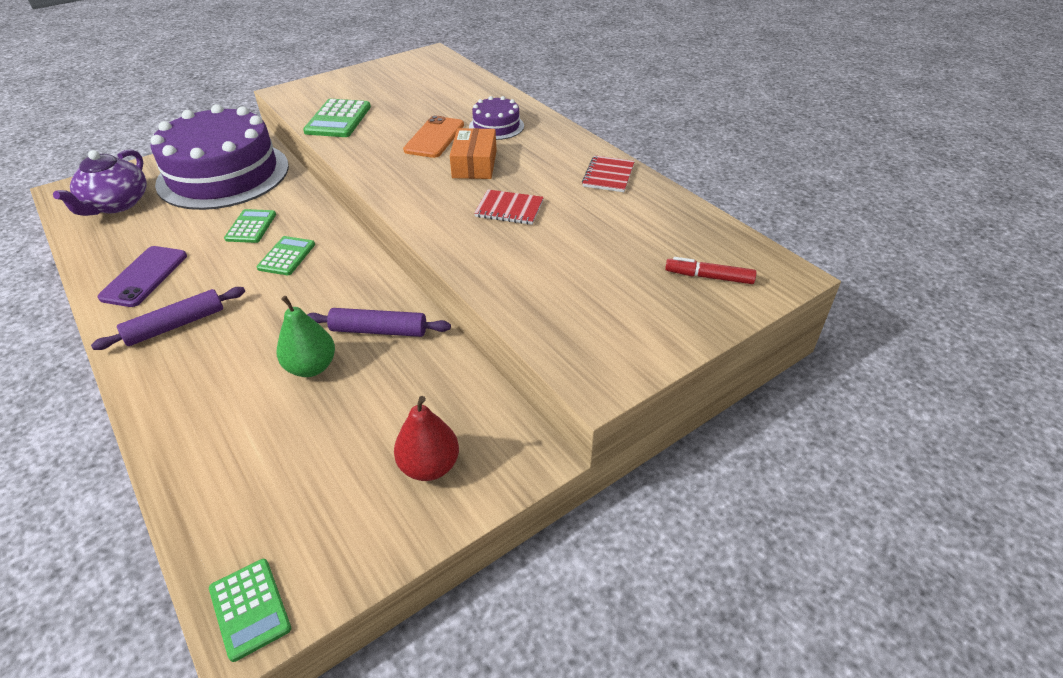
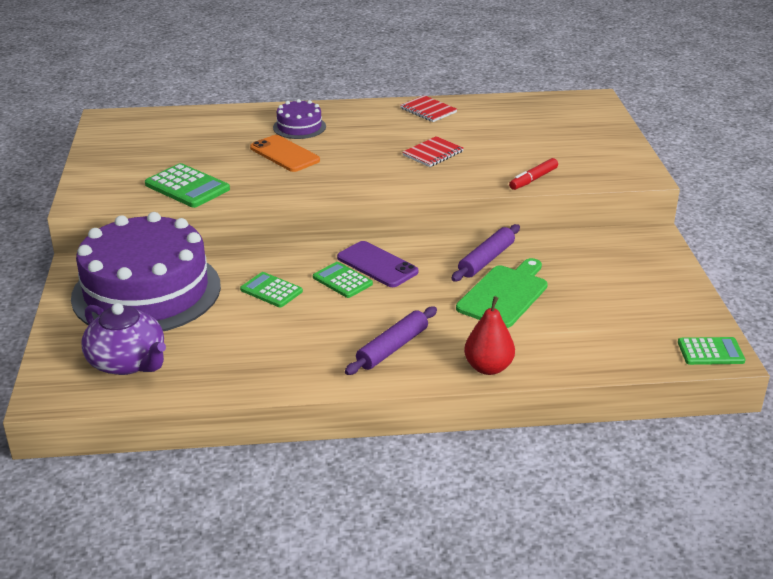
camera: 60 degrees left, 10 degrees down
(144, 276) = (295, 357): purple phone -> purple phone (377, 265)
(176, 325) = (392, 348): purple rolling pin -> purple rolling pin turned 45 degrees clockwise
(311, 367) = (504, 294): green pear -> green cutting board
(429, 466) = (638, 271): red pear -> red pear (488, 367)
(474, 164) = (351, 149): orange box -> none
(709, 277) = (576, 118): red marker -> red marker (533, 179)

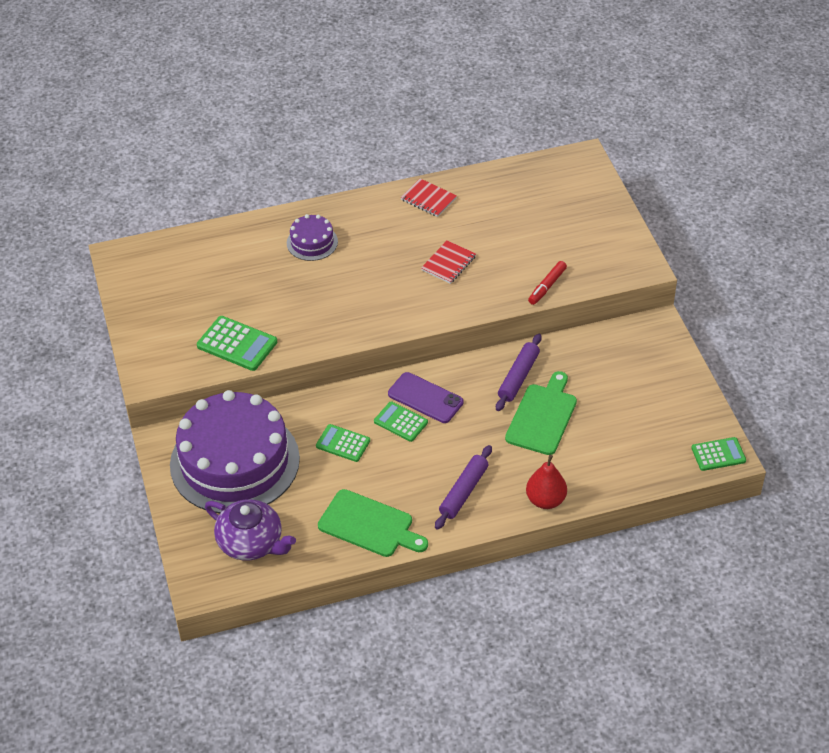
camera: 10 degrees left, 15 degrees up
(270, 364) = (369, 525): none -> green cutting board
(284, 154) = (311, 285): orange phone -> none

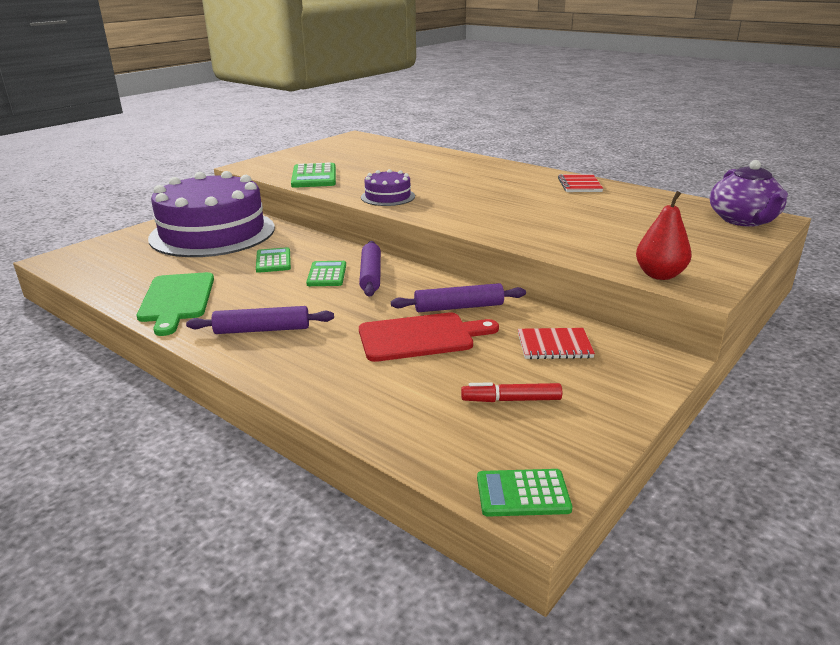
camera: 55 degrees right, 20 degrees down
(251, 543) = (120, 262): purple teapot -> purple teapot (743, 220)
(312, 242) = (457, 169): purple cake -> purple cake (388, 197)
(425, 398) = (370, 275): purple phone -> purple rolling pin
(448, 263) = (521, 209): red notebook -> red notebook (554, 346)
(542, 416) = (421, 337): green cutting board -> red cutting board
(545, 500) = (293, 380): red pear -> red pear (659, 275)
(547, 286) = (573, 252): red marker -> red marker (511, 400)
(718, 454) = (522, 493): green calculator -> green calculator turned 135 degrees clockwise

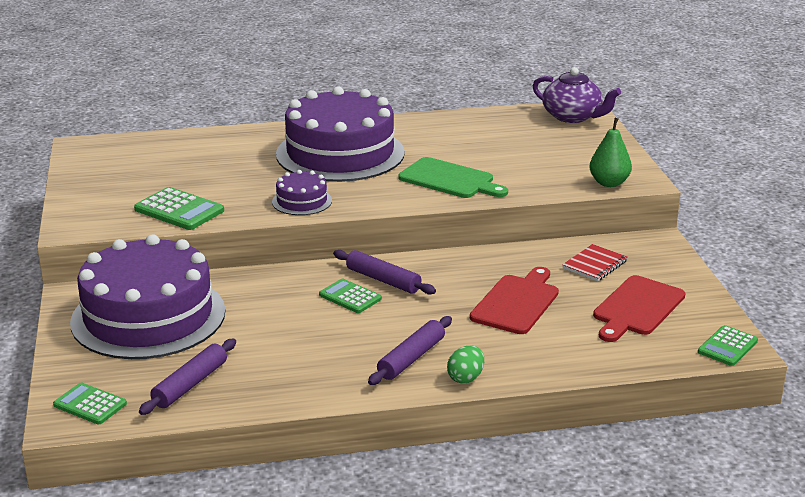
camera: 50 degrees left, 0 degrees up
(177, 300) = (289, 379): green cutting board -> green cutting board (450, 180)
(257, 364) = (465, 378): none -> green egg
(273, 261) = (278, 310): green calculator -> green calculator (90, 404)
(459, 307) = (493, 270): purple rolling pin -> purple rolling pin (190, 384)
(482, 182) = (340, 153): none -> purple cake
(511, 400) = (637, 308): red marker -> red cutting board
(579, 185) = (416, 126): red notebook -> none
(659, 275) = (609, 183): red pear -> green pear

